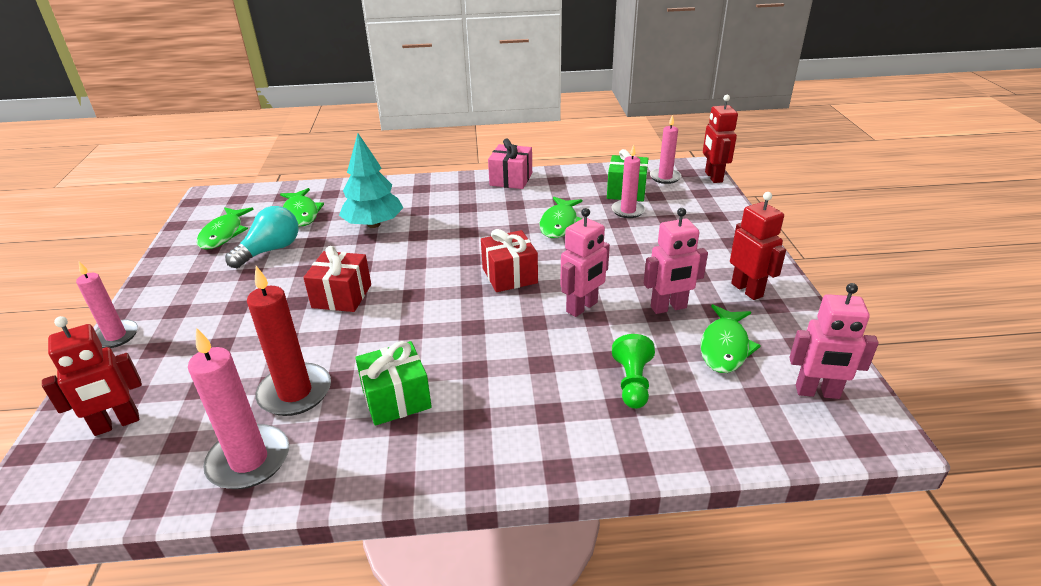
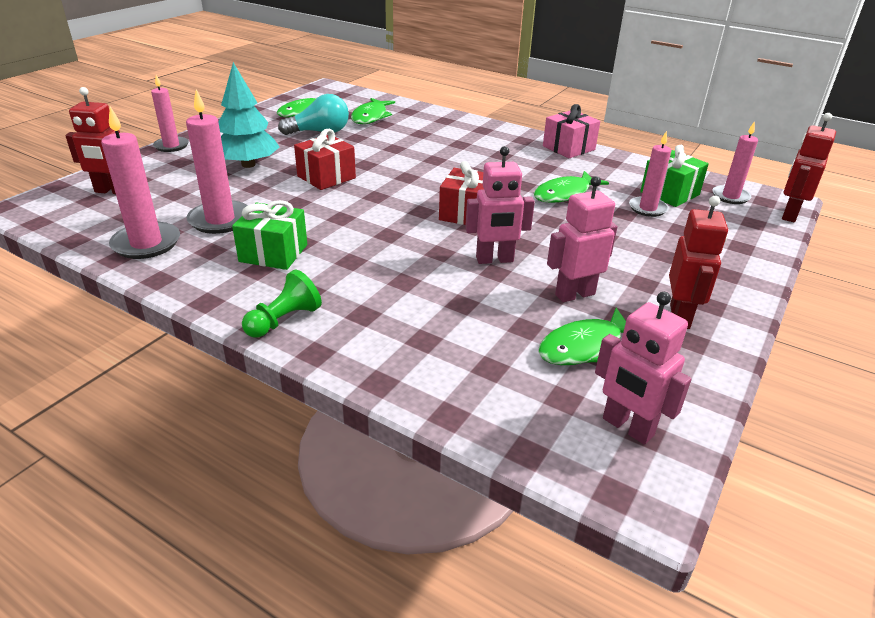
camera: 35 degrees right, 0 degrees up
(295, 392) = (220, 220): red candle -> pink candle
(373, 224) = (411, 141): turquoise tree -> turquoise tree (248, 164)
(632, 383) = (458, 330): green pawn -> green pawn (284, 320)
(668, 308) = (574, 294): pink robot -> pink robot turned 135 degrees clockwise

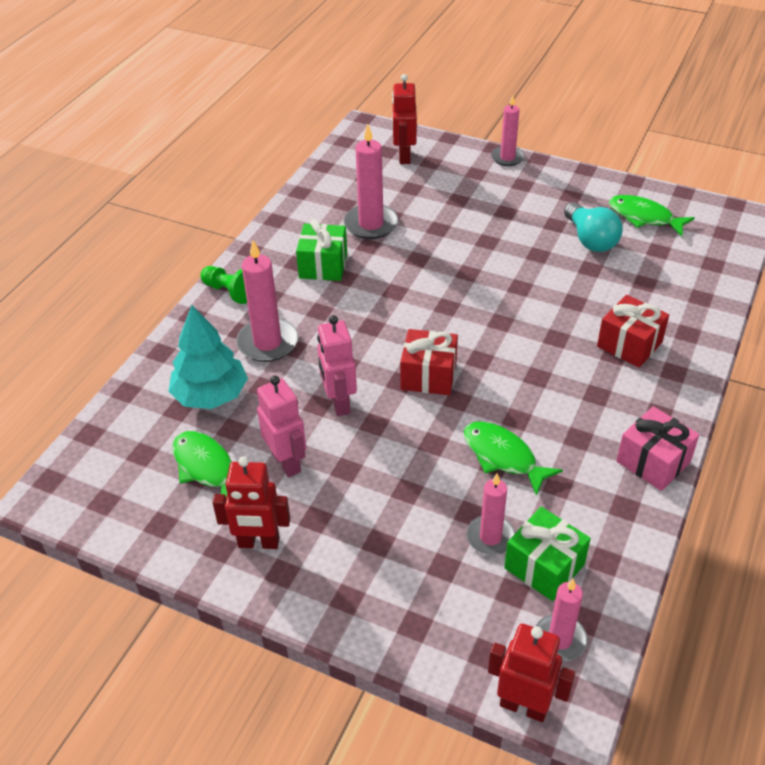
camera: 85 degrees right, 10 degrees up
(146, 243) = (324, 199): pink candle -> pink candle (267, 343)
(248, 164) = (485, 212): turquoise tree -> turquoise tree (211, 395)
(326, 177) = (477, 266): red gift -> red gift (629, 344)
(371, 117) = (659, 269): green fish -> none
(627, 427) = (110, 491): pink robot -> none

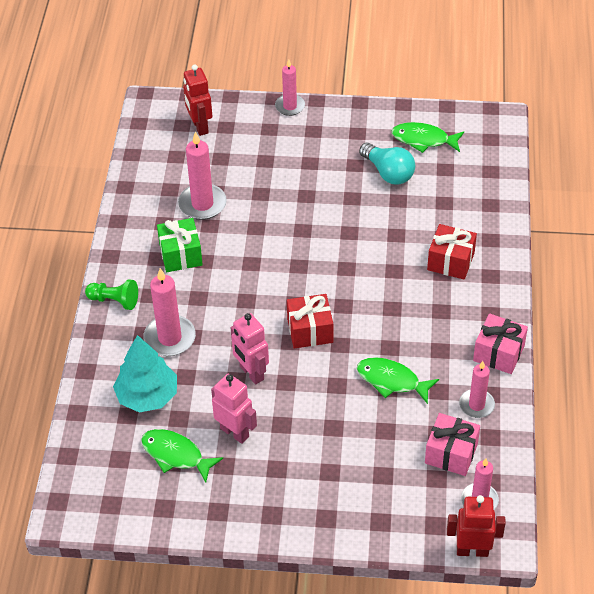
camera: 20 degrees left, 5 degrees up
(258, 543) = (244, 499): red robot -> none
(490, 537) = (406, 444): pink candle -> pink candle (476, 405)
(544, 566) = (451, 453): green gift -> pink gift

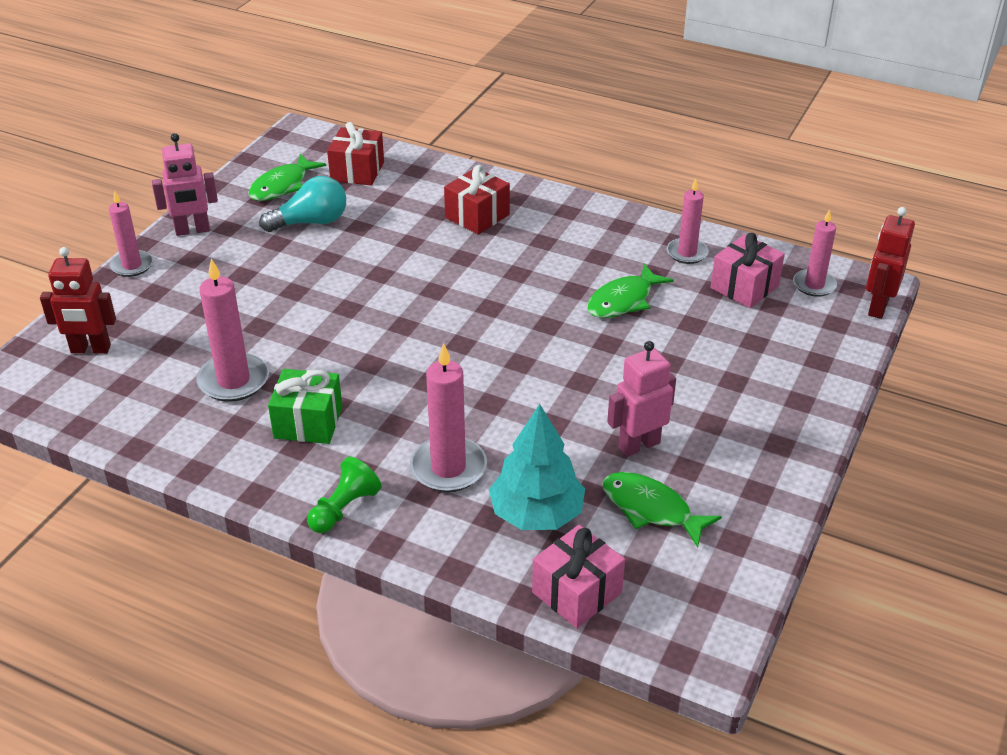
camera: 70 degrees left, 10 degrees down
(176, 455) = (651, 509): green fish -> green fish turned 75 degrees clockwise
(251, 373) = (551, 407): pink robot -> pink robot (192, 230)
(310, 330) = (512, 342): red gift -> red gift (357, 171)
(498, 353) = (624, 220): pink gift -> pink gift (577, 592)

